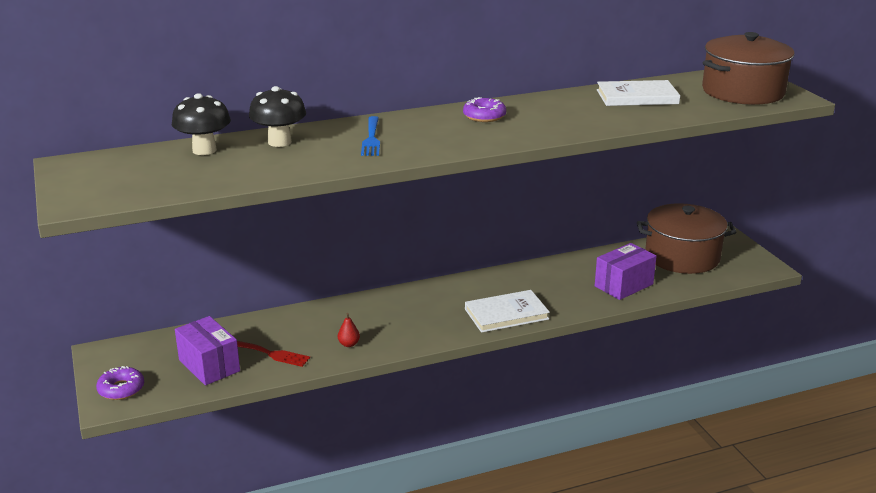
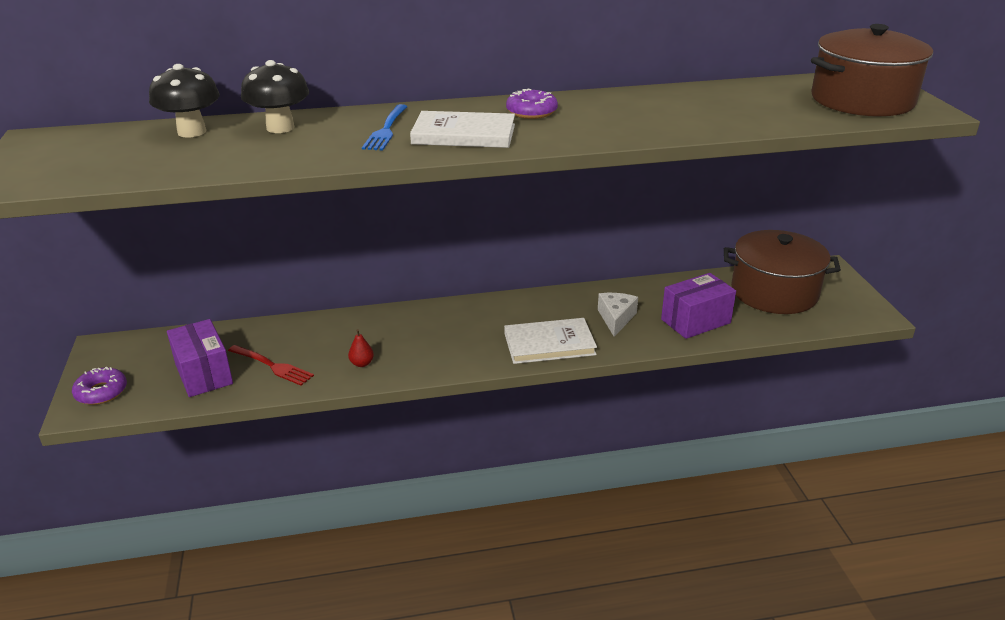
camera: 10 degrees right, 5 degrees up
(556, 289) = (616, 318): none -> white cheese
(637, 97) = (726, 99): white book -> white book (464, 134)

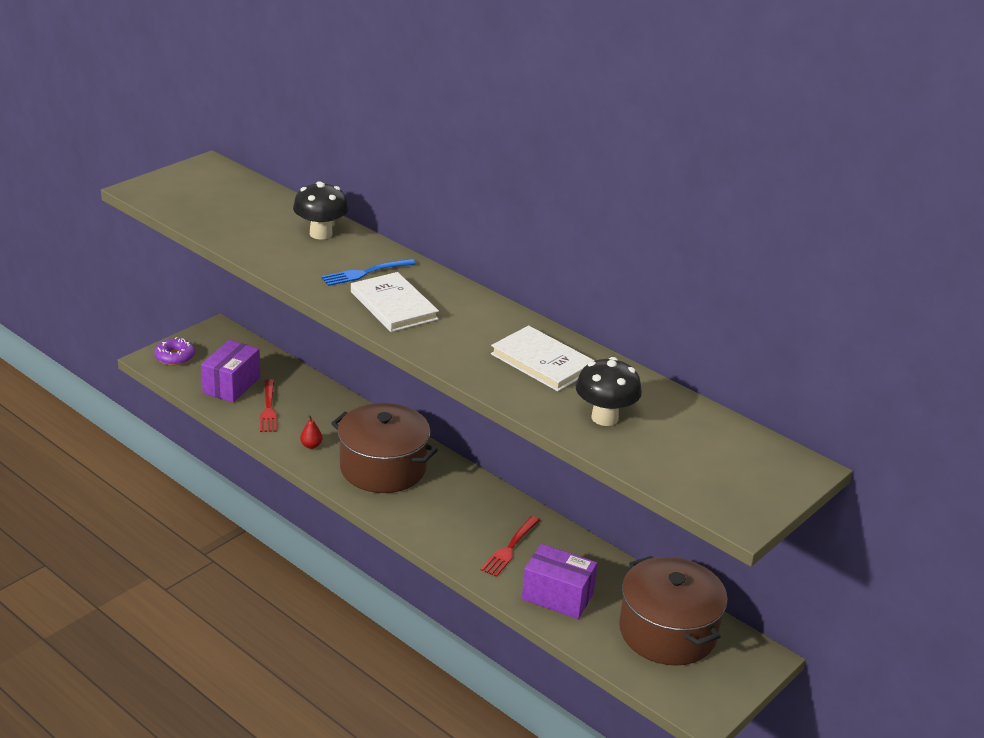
camera: 50 degrees right, 0 degrees up
(192, 132) = (277, 207): black mushroom -> black mushroom (604, 418)
(531, 112) = (474, 318): purple donut -> none
(549, 344) = (432, 525): white book -> white book (542, 362)
(616, 318) = (510, 548): white cheese -> red fork
(862, 100) = (722, 473): brown pot -> brown pot (383, 468)

